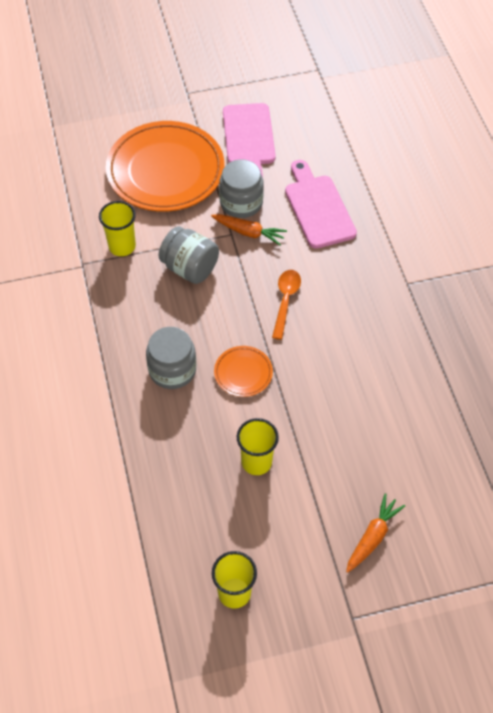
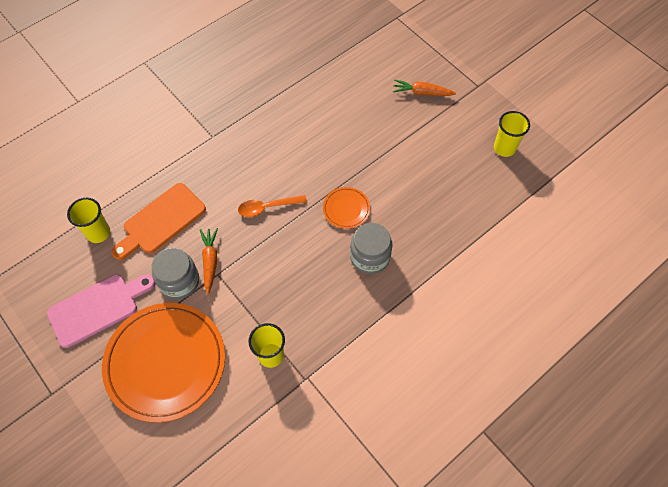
camera: 115 degrees left, 5 degrees up
(189, 268) = (268, 289): grey jar -> none
(256, 462) = (411, 172): yellow cup -> yellow cup (98, 233)
(318, 208) = (161, 221): pink cutting board -> orange cutting board

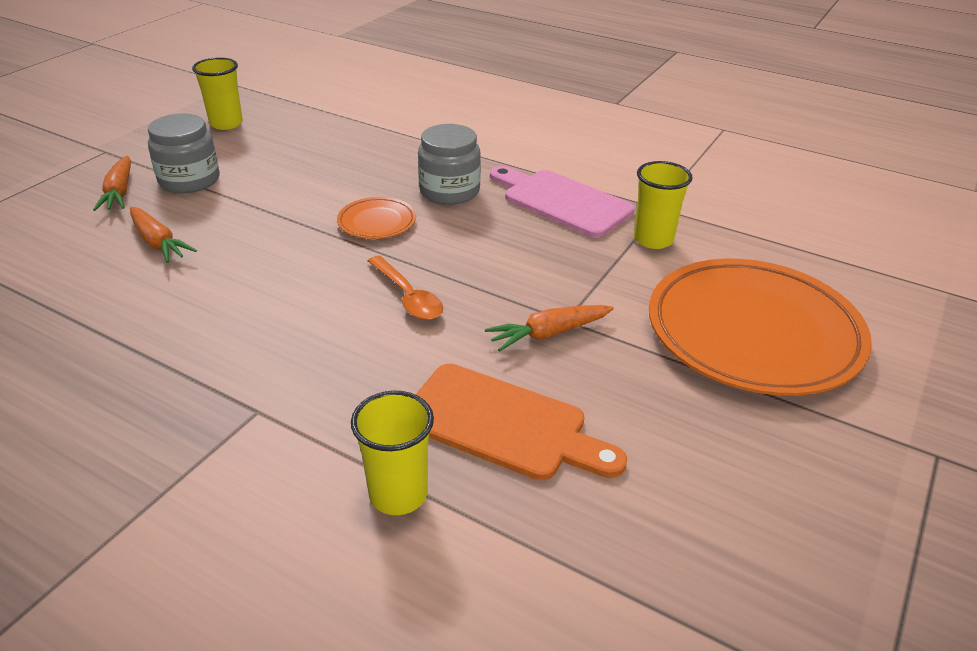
camera: 110 degrees left, 25 degrees down
(98, 233) = (586, 521): yellow cup -> yellow cup (398, 494)
(98, 308) = (741, 452): pink cutting board -> pink cutting board (562, 201)
(179, 281) = (610, 359): grey jar -> grey jar (189, 180)
(360, 108) = (158, 243): none -> orange carrot

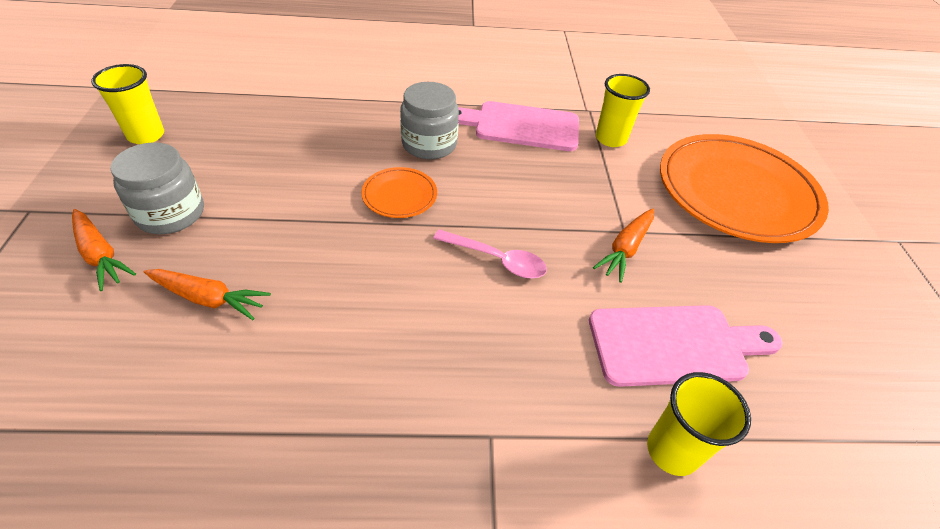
camera: 35 degrees left, 10 degrees up
(408, 297) = (497, 260): orange spoon -> pink spoon
(502, 424) = (674, 345): orange cutting board -> pink cutting board

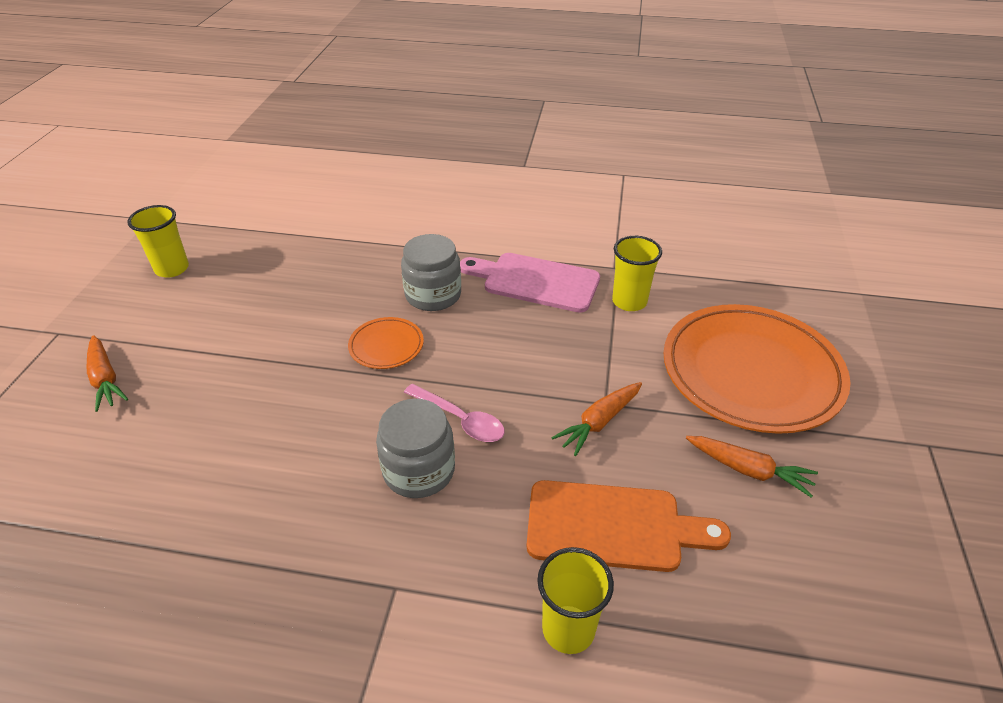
camera: 15 degrees right, 5 degrees down
(170, 213) = (173, 346): grey jar -> grey jar (419, 470)
(209, 298) = (184, 428): orange carrot -> orange carrot (749, 470)
(674, 345) = (613, 527): pink cutting board -> orange cutting board

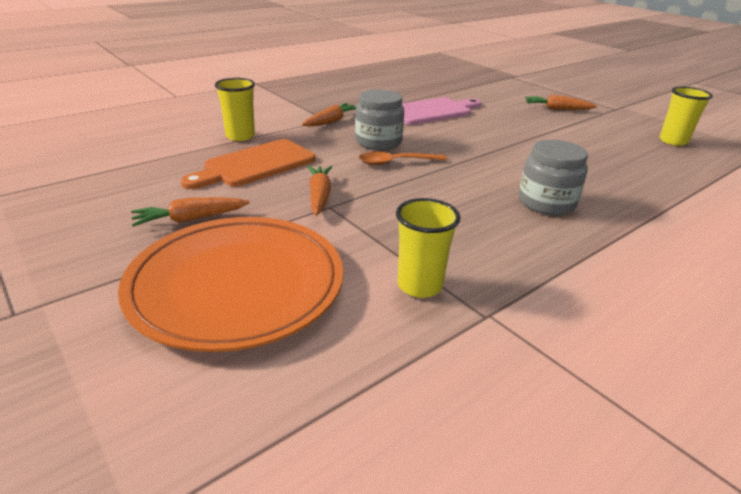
camera: 130 degrees right, 10 degrees down
(386, 346) = (499, 168): orange plate -> none
(397, 574) = (331, 121): none -> orange carrot
(460, 420) = (396, 162): pink spoon -> orange spoon
(535, 281) = (516, 253): pink cutting board -> pink cutting board (432, 111)

